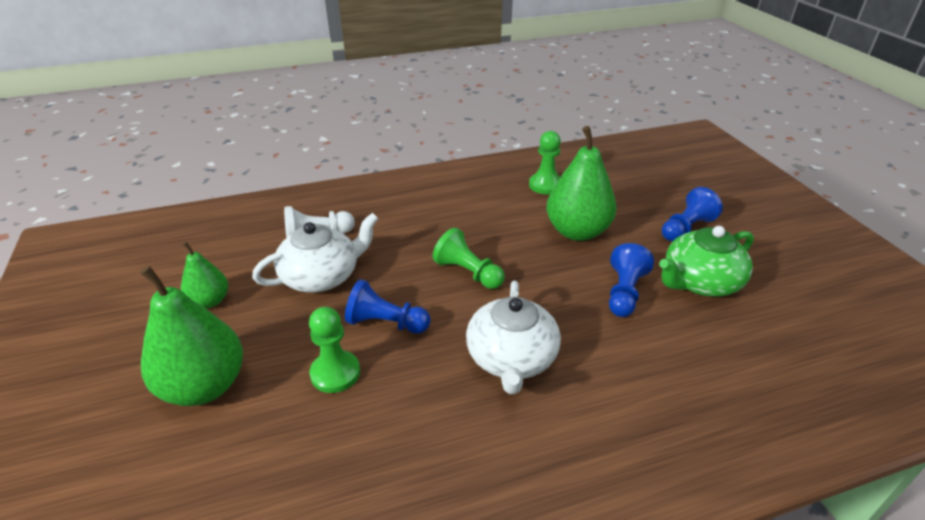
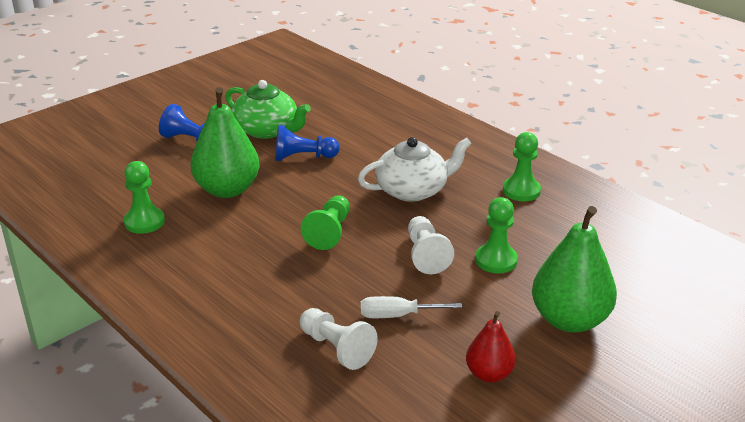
camera: 115 degrees left, 5 degrees down
(210, 301) = (489, 374): green pear -> red pear
(322, 276) = (397, 315): white teapot -> white screwdriver
(386, 323) = (426, 255): blue pawn -> white pawn
(450, 472) = (521, 191): none -> green pawn

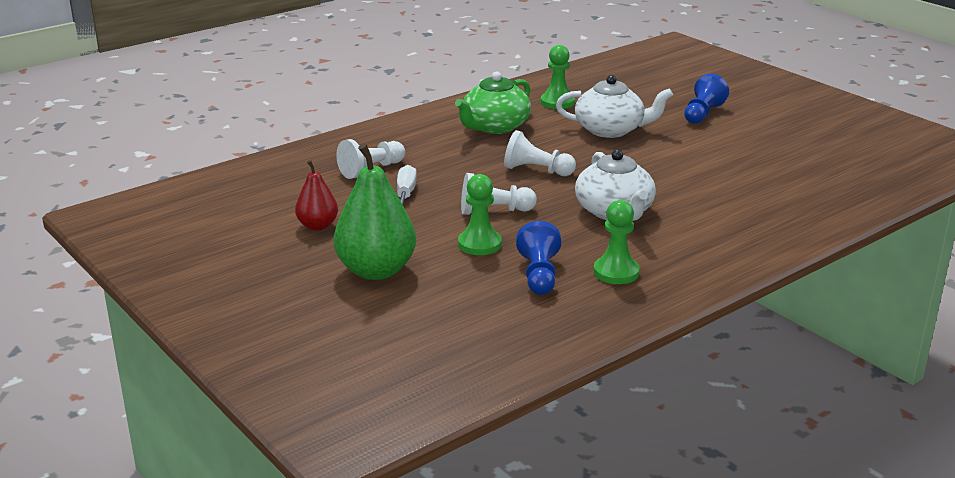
camera: 95 degrees right, 5 degrees down
(227, 189) = (611, 130): green pear -> white teapot
(267, 130) = (732, 145): green teapot -> green teapot (494, 127)
(303, 157) = (677, 161): blue pawn -> blue pawn (539, 275)
(329, 232) = (536, 170): green pawn -> white pawn

